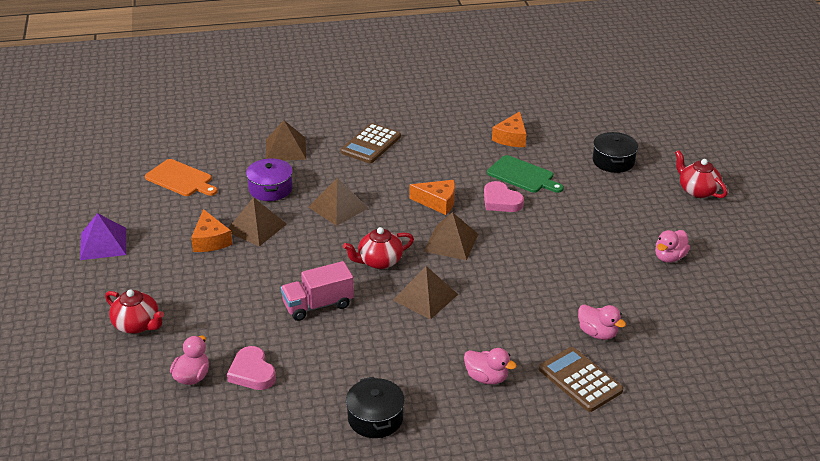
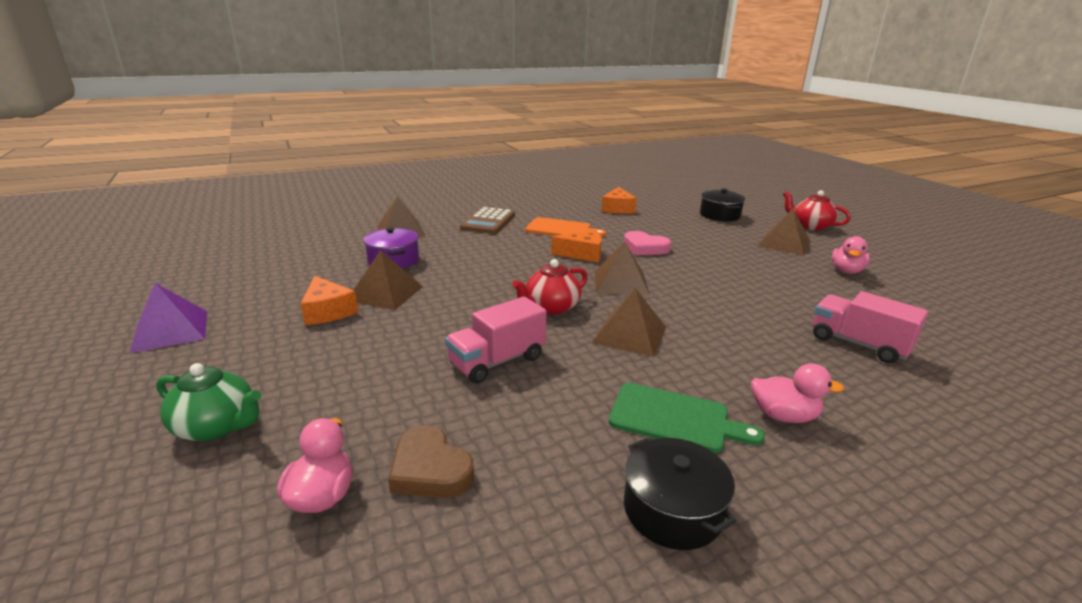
camera: 15 degrees left, 10 degrees down
(137, 325) = (217, 426): red teapot -> green teapot
(180, 179) = (282, 262): orange cutting board -> orange cutting board (561, 229)
(252, 372) = (430, 469): pink heart -> brown heart
(338, 207) = (477, 267): brown pyramid -> brown pyramid (784, 243)
(522, 175) = (649, 229): green cutting board -> green cutting board (675, 419)
(580, 380) = (899, 398): brown calculator -> none
(597, 333) = (858, 344): pink duck -> pink truck

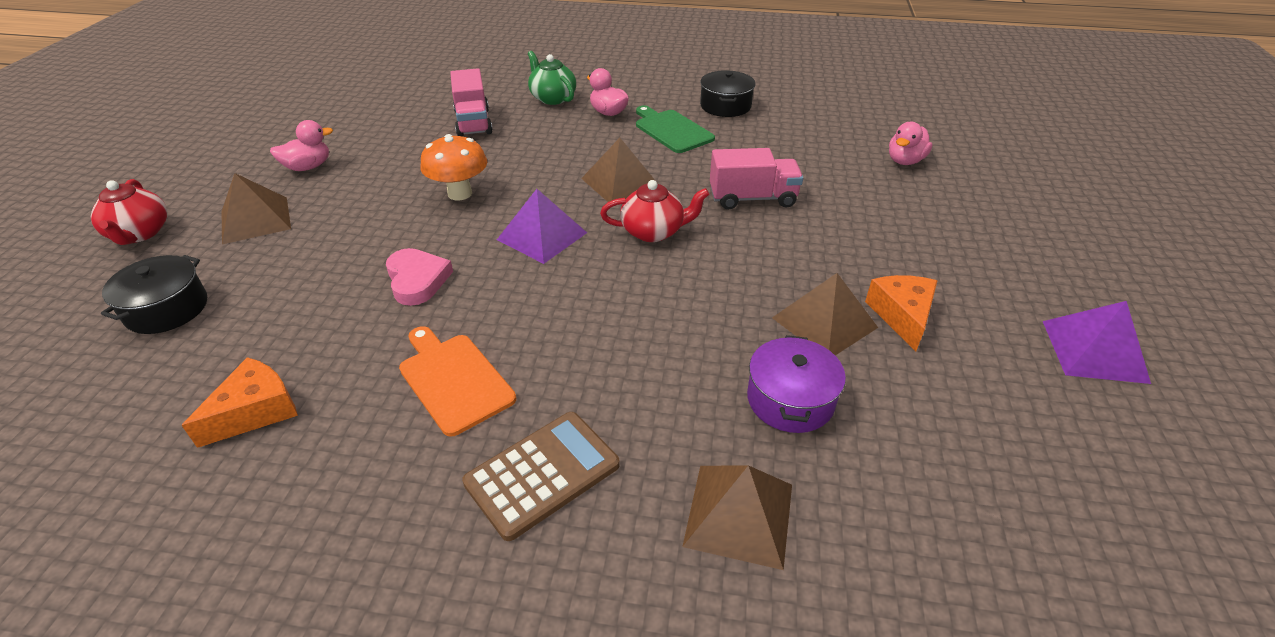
camera: 145 degrees left, 15 degrees up
(217, 426) = (986, 220): green teapot -> green teapot (552, 98)
(430, 469) = (839, 153): brown heart -> none
(582, 254) = (512, 300): orange cheese -> none
(621, 283) = (542, 236): brown pyramid -> purple pyramid
(722, 288) = (460, 193): none -> orange mushroom

